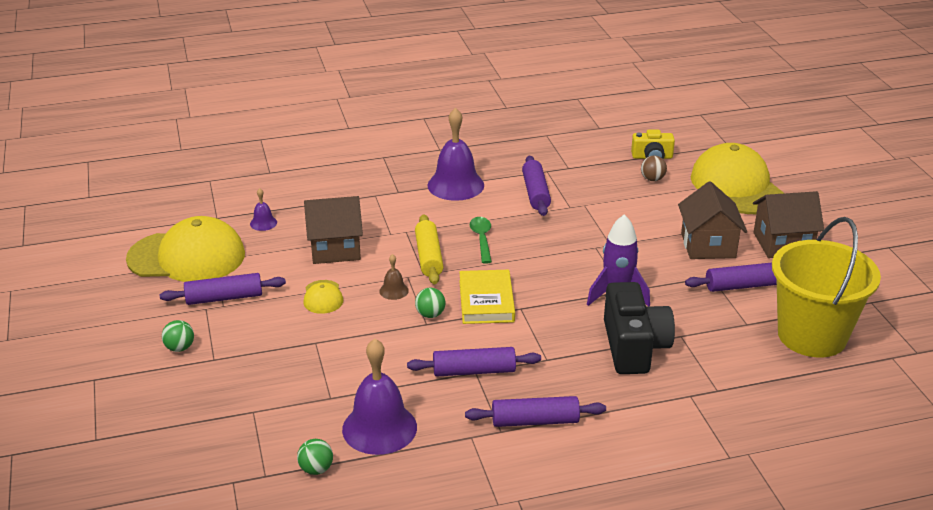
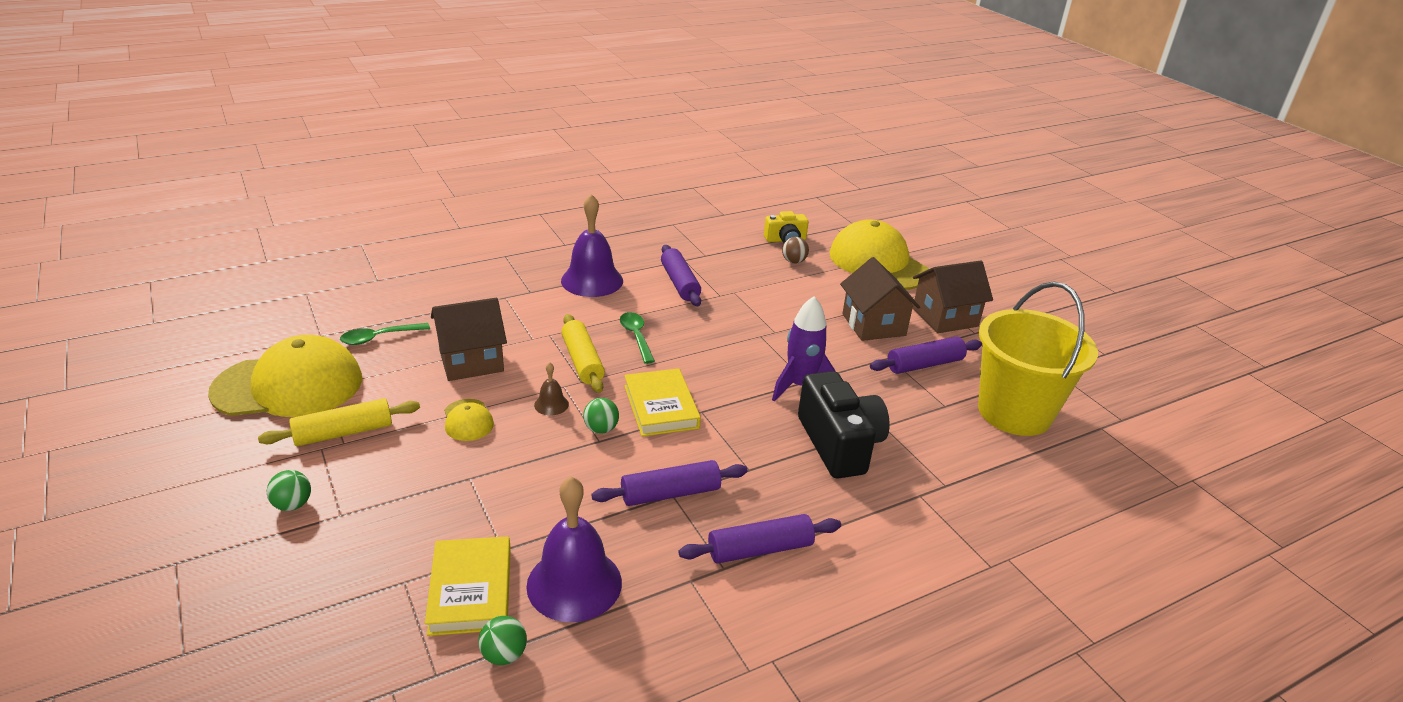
camera: 15 degrees left, 0 degrees up
(224, 298) = (343, 433): purple rolling pin -> yellow rolling pin
(263, 223) = (379, 338): purple bell -> green spoon
(300, 423) = (470, 590): none -> yellow book

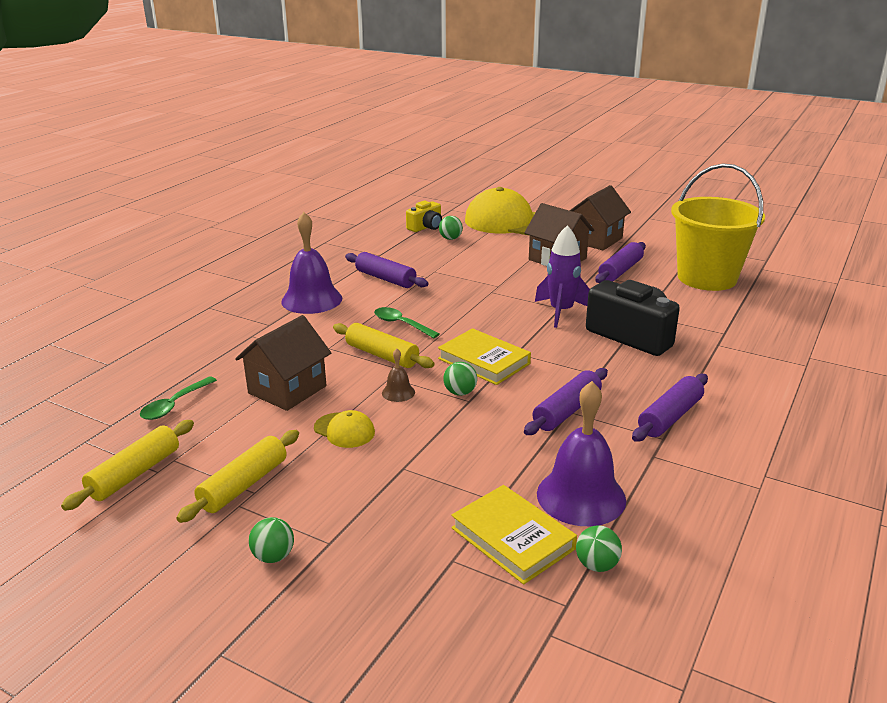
camera: 30 degrees left, 5 degrees down
(288, 386) = (135, 474): yellow cap -> yellow rolling pin
(793, 261) = (450, 238): brown ball -> green ball

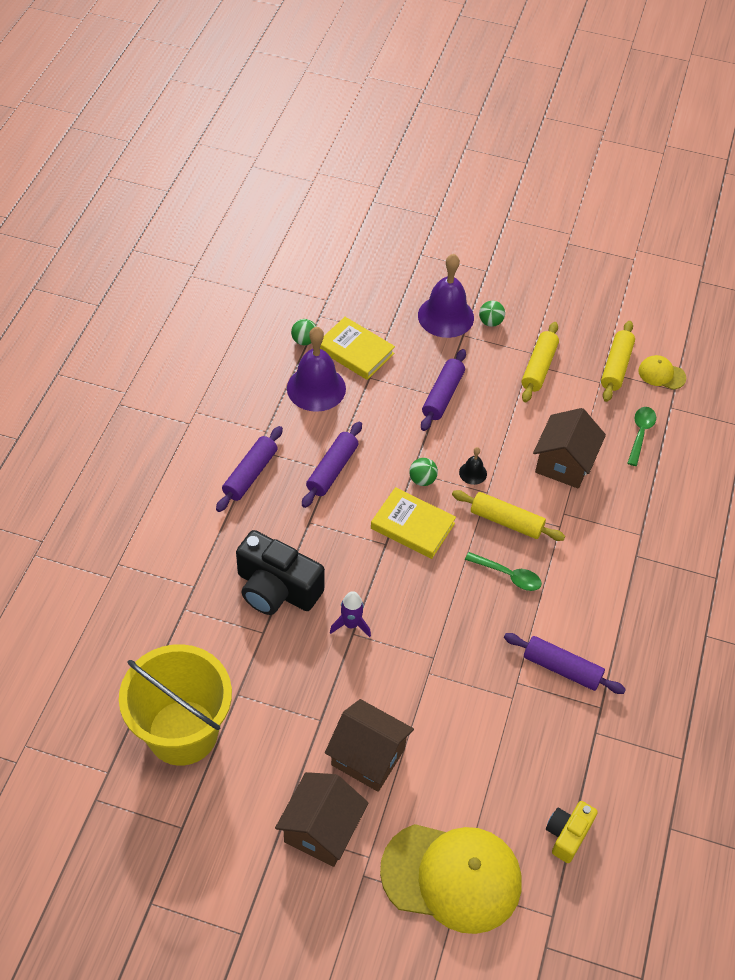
camera: 165 degrees right, 25 degrees up
(311, 300) = (620, 608): purple bell -> purple bell (445, 316)
(344, 430) = (496, 425): yellow cap -> yellow cap (661, 374)
(398, 392) = (473, 473): brown bell -> black bell
(450, 238) = (521, 799): green ball -> none
(561, 312) = (351, 624): purple rocket -> purple rocket, size x0.64
(620, 271) = (287, 735): purple rolling pin -> purple rolling pin (443, 395)

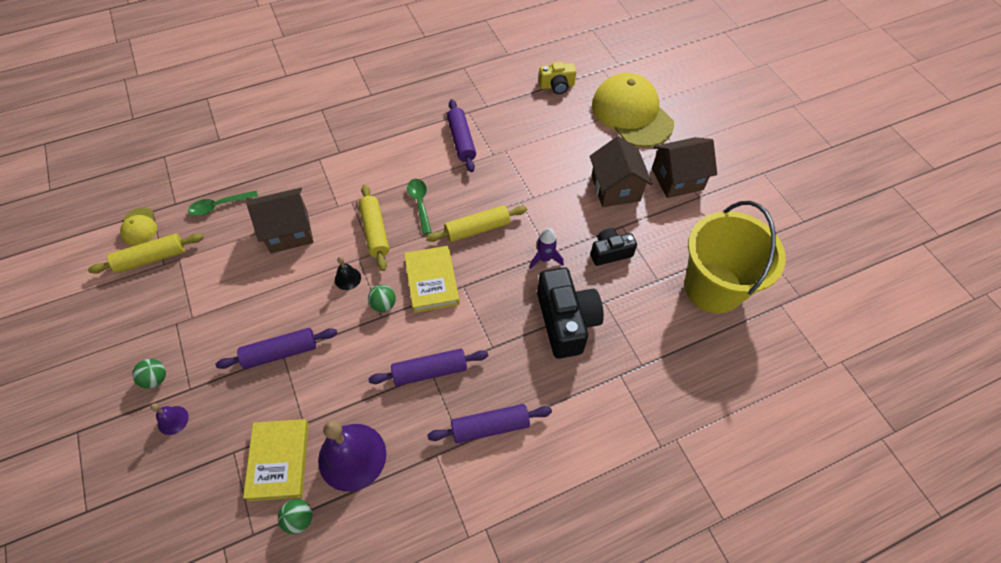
camera: 130 degrees left, 5 degrees up
(304, 682) = (610, 252): none -> black camera
(445, 316) = (173, 420): purple bell -> purple bell, size x0.45
(539, 367) = (192, 307): yellow rolling pin -> yellow rolling pin (477, 229)

